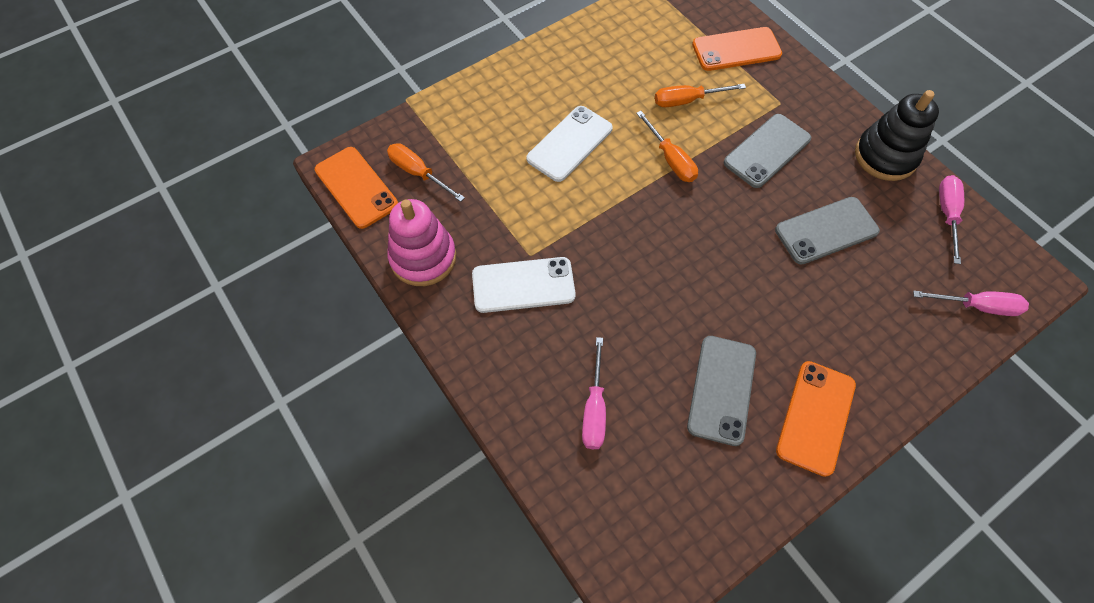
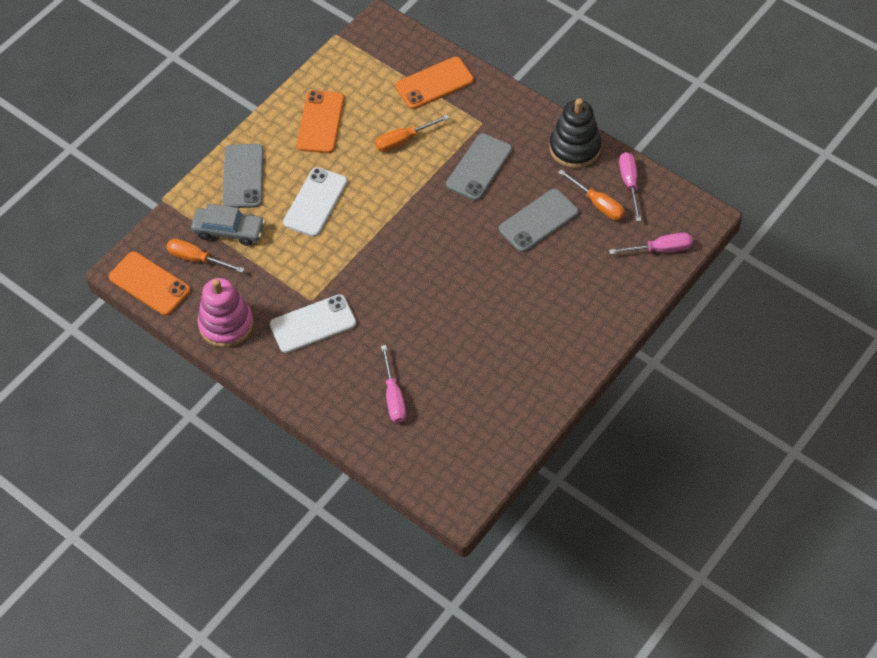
camera: 15 degrees left, 5 degrees down
(464, 151) = (229, 231): none -> grey car
(670, 159) = (402, 194): orange screwdriver -> orange screwdriver (598, 204)
(722, 389) = (483, 358): grey phone -> grey phone (243, 176)
(815, 417) = (555, 359): orange phone -> orange phone (320, 122)

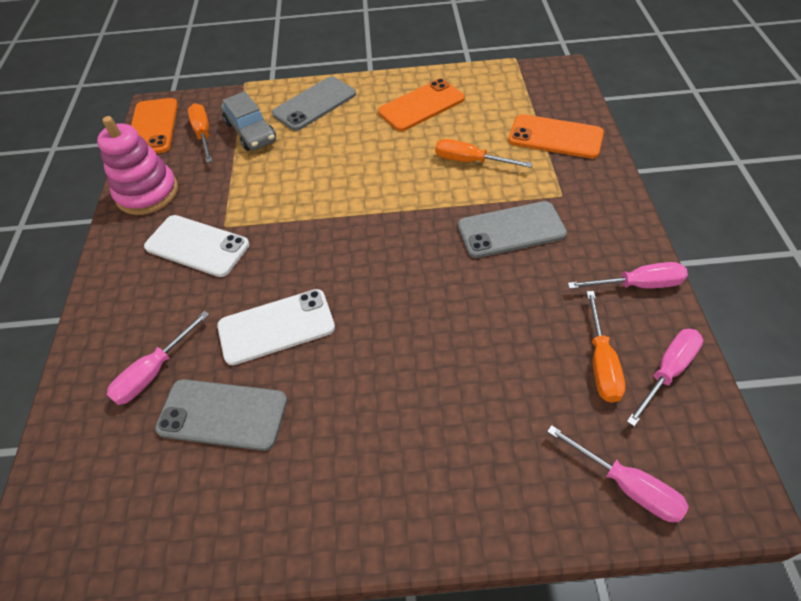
camera: 50 degrees right, 5 degrees down
(315, 202) = (336, 157): white phone -> white phone (276, 327)
(538, 221) = (510, 325): grey phone -> grey phone (222, 415)
(575, 148) = (638, 285): black stacking toy -> pink screwdriver

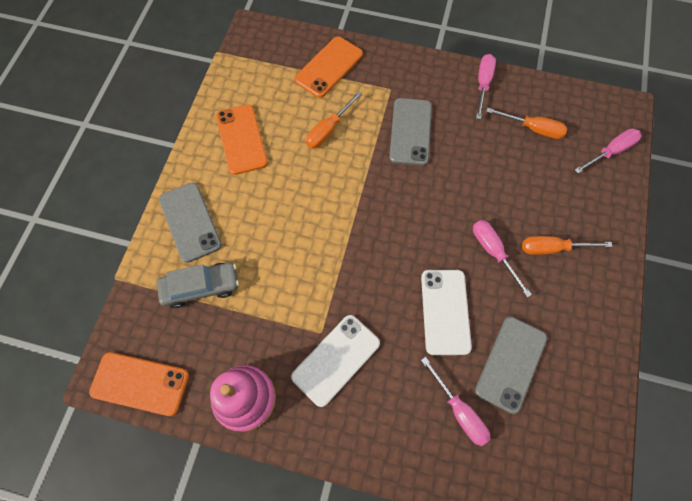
camera: 75 degrees left, 15 degrees up
(203, 134) = (180, 333): orange screwdriver -> orange screwdriver (552, 248)
(667, 372) = (548, 100): pink screwdriver -> pink screwdriver (493, 252)

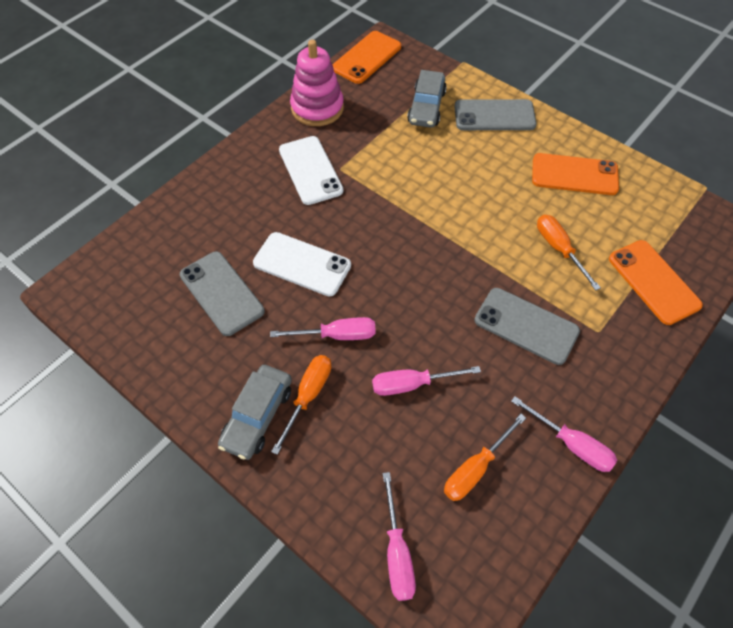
camera: 115 degrees right, 10 degrees down
(459, 411) = (212, 235): pink screwdriver -> pink screwdriver (412, 384)
(589, 275) = (257, 416): none -> grey car

